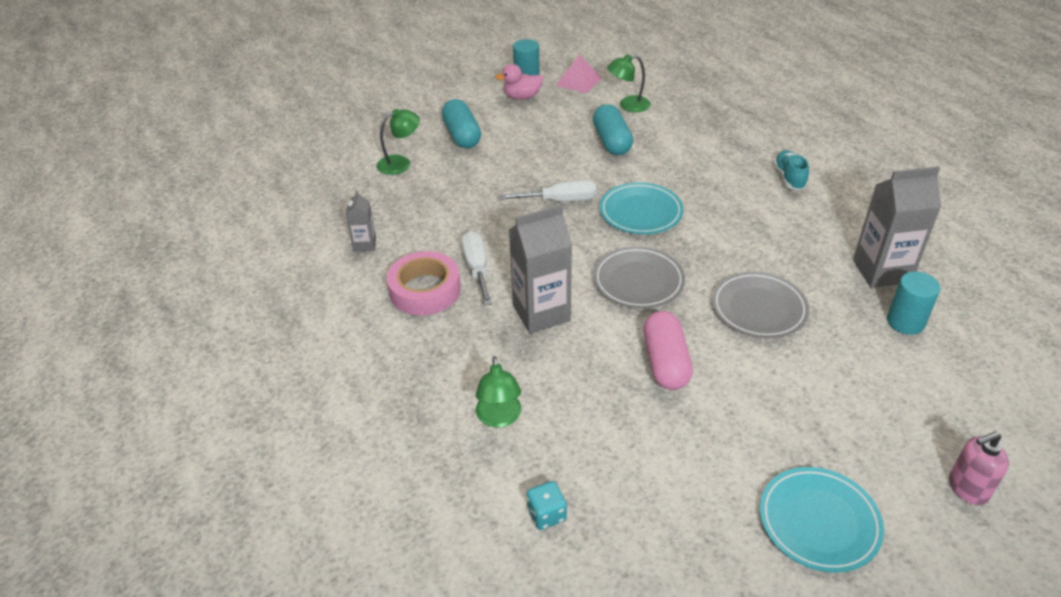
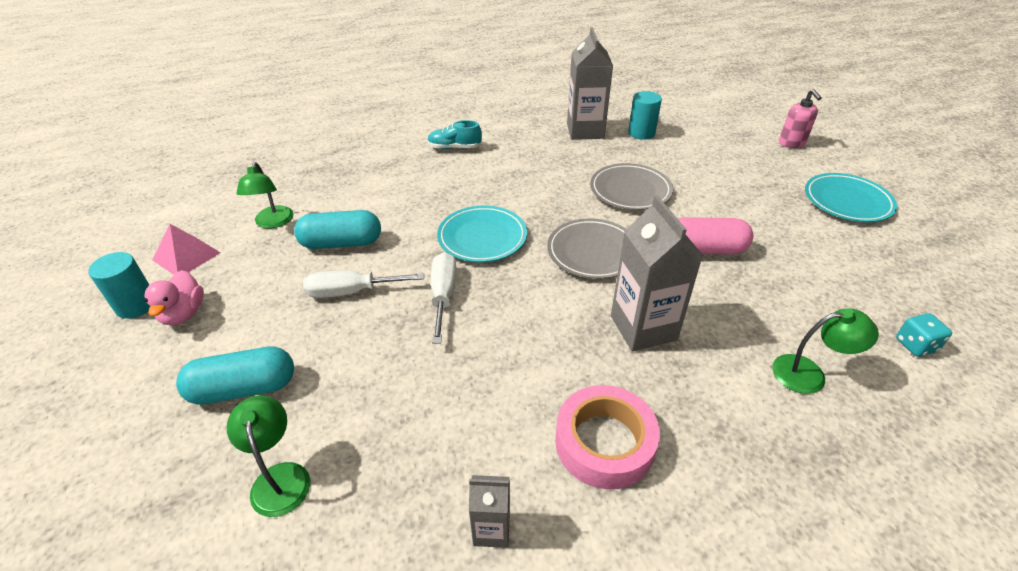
camera: 85 degrees left, 0 degrees up
(477, 268) = (563, 383): white screwdriver -> white screwdriver (351, 292)

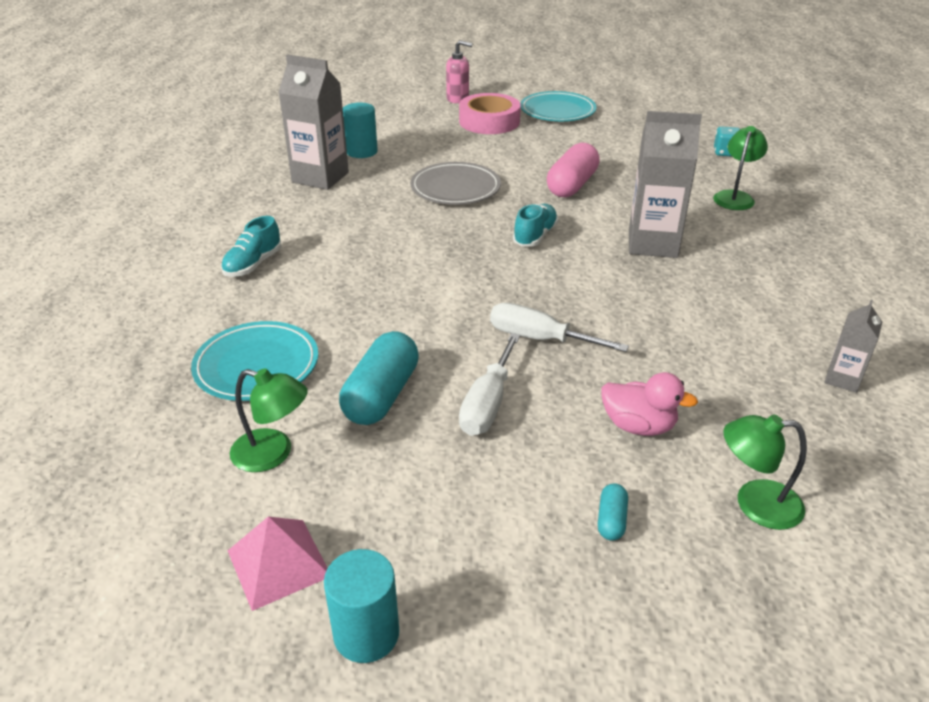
camera: 65 degrees left, 5 degrees down
(183, 313) = (426, 573): pink duck -> pink duck (638, 426)
(244, 389) = (611, 520): turquoise capsule -> turquoise capsule, size x0.47
(482, 238) = (459, 290): turquoise plate -> turquoise plate (257, 366)
(593, 252) = (535, 236): grey plate -> turquoise shoe
(604, 442) = (771, 301): pink tape -> pink tape (489, 121)

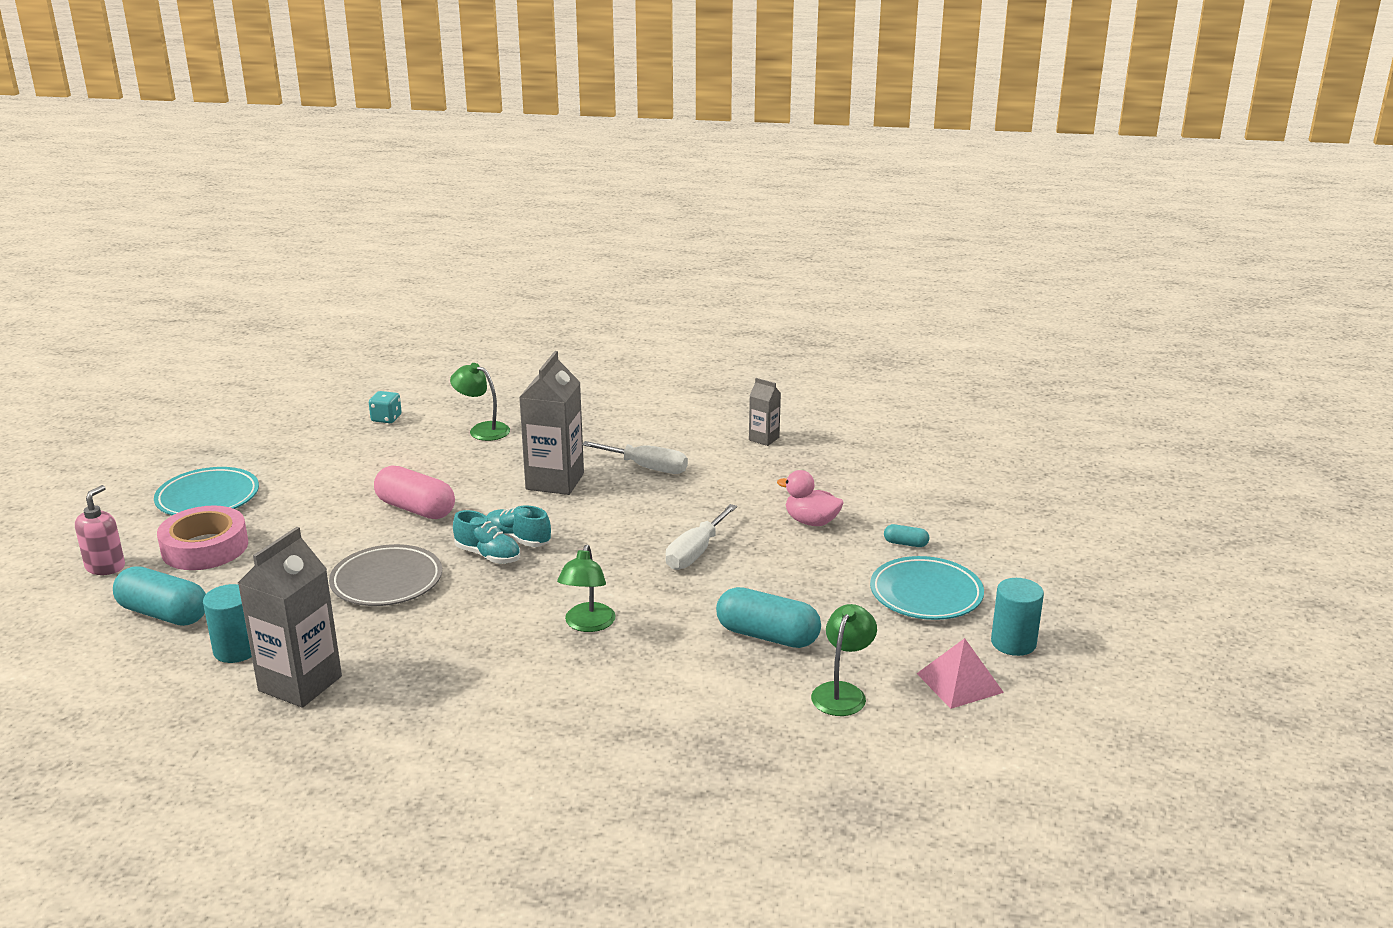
camera: 85 degrees left, 10 degrees down
(253, 264) = (515, 727): turquoise shoe -> turquoise shoe (488, 555)
(257, 366) = (716, 710): turquoise plate -> turquoise plate (926, 594)
(404, 124) = (163, 614): none -> turquoise capsule
(488, 404) = (782, 583): white screwdriver -> white screwdriver (647, 468)
(638, 426) = (811, 522): pink duck -> pink duck turned 90 degrees counterclockwise
(755, 504) = (887, 492): green lamp -> green lamp (587, 624)

